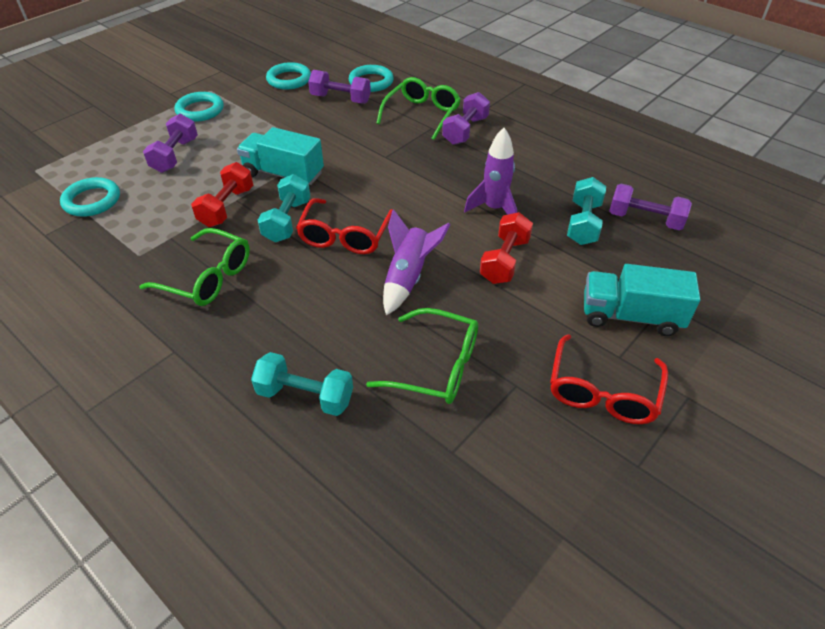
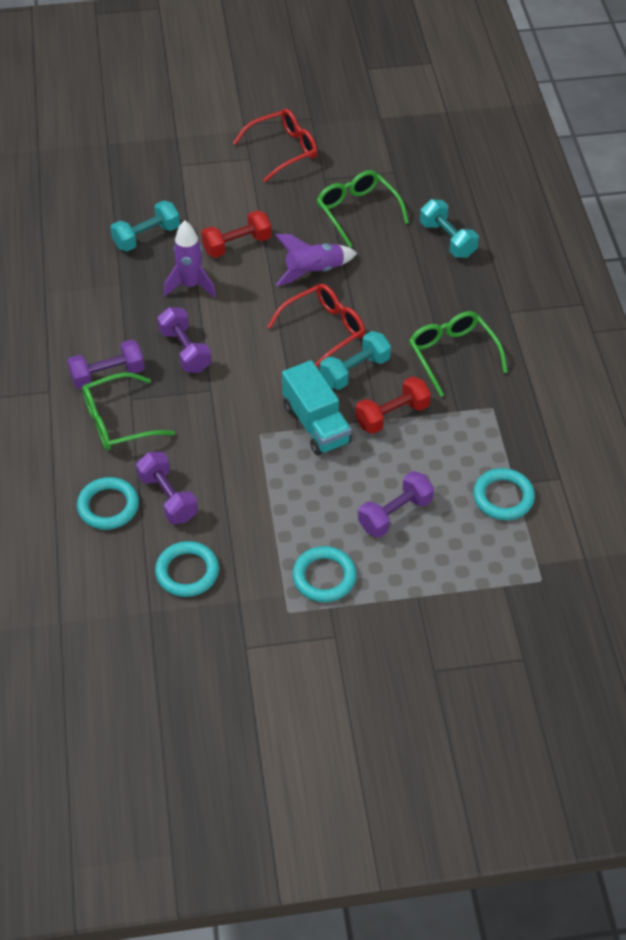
camera: 140 degrees left, 5 degrees up
(630, 316) = (211, 171): turquoise truck -> none
(645, 219) = (102, 214): purple dumbbell -> purple dumbbell (185, 350)

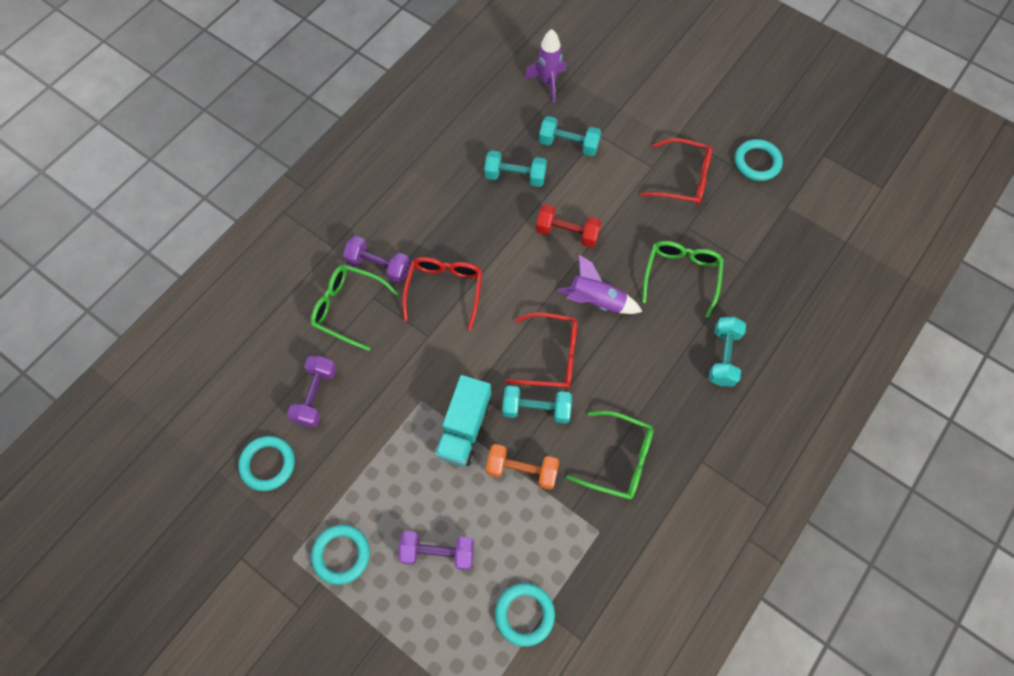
camera: 45 degrees right, 15 degrees up
(108, 506) = (276, 368): turquoise ring -> turquoise ring (757, 162)
(164, 187) = (568, 144): none -> turquoise dumbbell
(185, 350) = (444, 290): purple dumbbell -> red glasses
(191, 285) = (502, 240): purple rocket -> purple rocket (548, 83)
(392, 415) = (522, 470): red dumbbell -> orange dumbbell
(452, 355) = (619, 459): green glasses -> green glasses turned 90 degrees clockwise

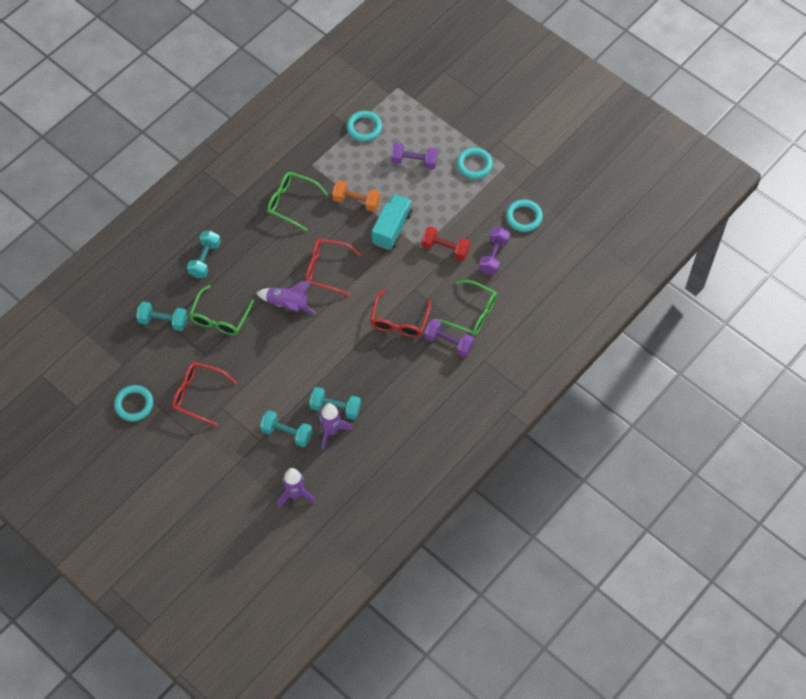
camera: 175 degrees left, 5 degrees down
(516, 150) = (331, 431): none -> purple rocket
(536, 409) = (342, 236): turquoise dumbbell -> turquoise dumbbell (163, 321)
(567, 233) = (300, 357): red dumbbell -> red dumbbell (445, 249)

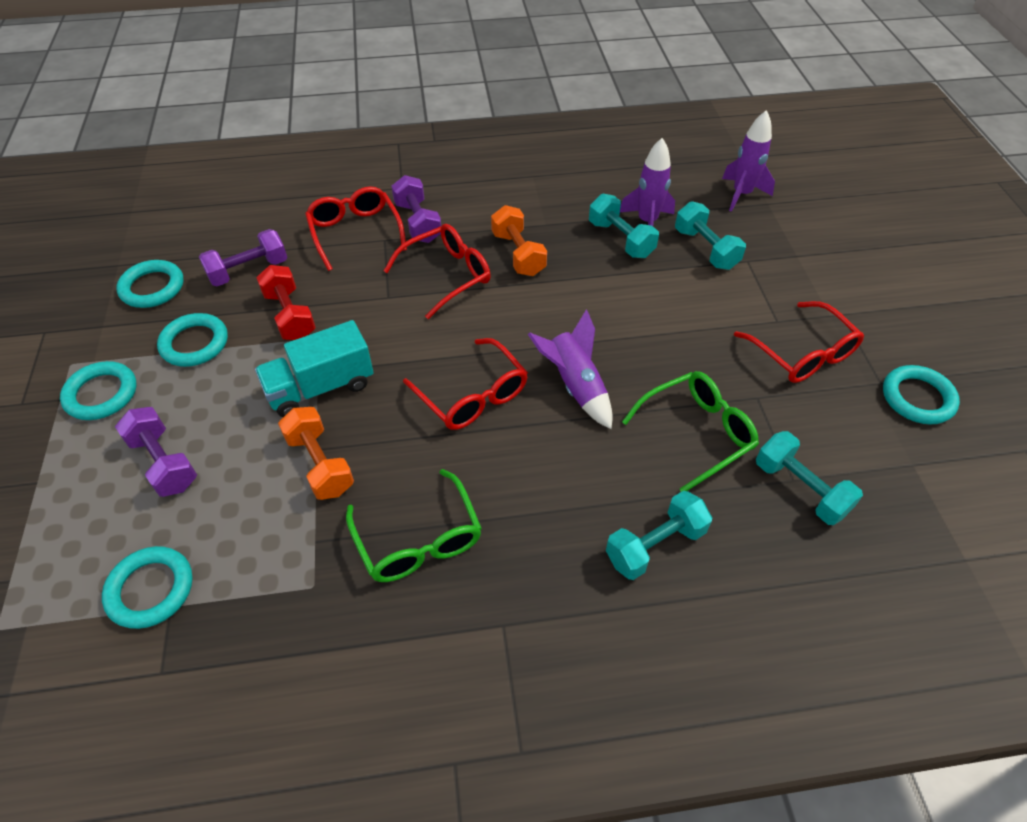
camera: 140 degrees left, 10 degrees down
(378, 359) = (518, 254): none -> orange dumbbell
(468, 208) = (194, 343): none -> turquoise ring
(472, 313) = (355, 232): green glasses -> red glasses

